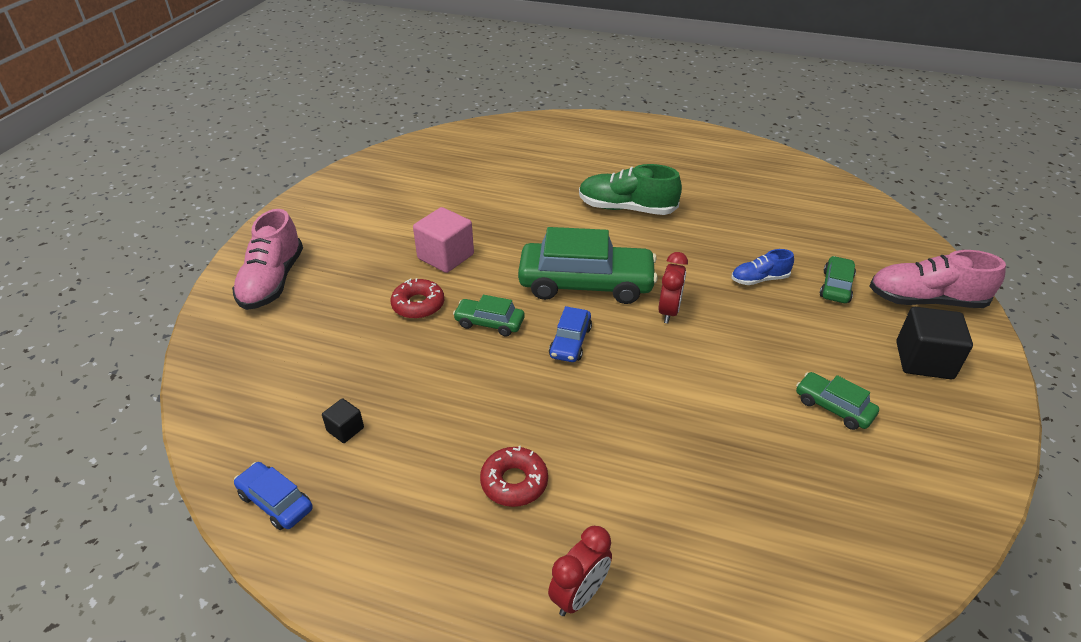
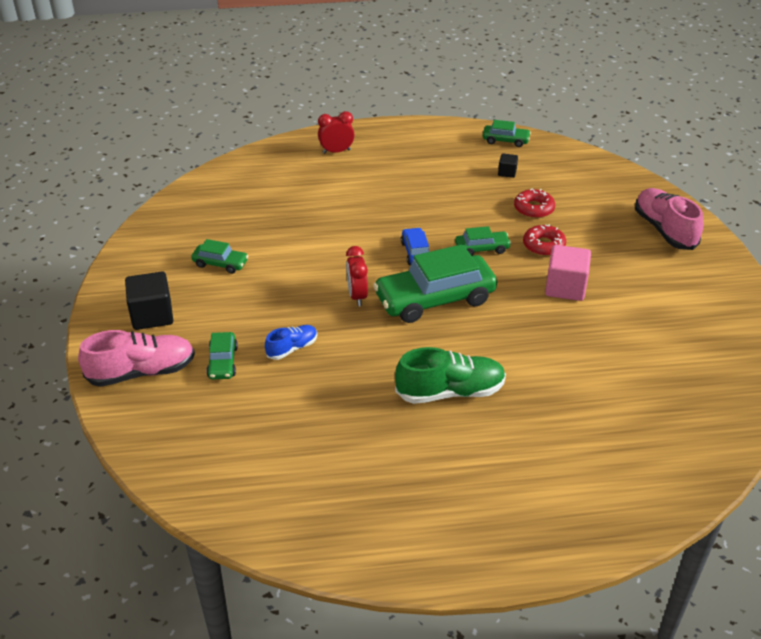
camera: 155 degrees right, 0 degrees up
(276, 502) = (505, 140): blue car -> green car
(514, 482) = (396, 177): red donut -> red donut (533, 209)
(579, 595) = (336, 151): red clock -> red clock turned 60 degrees clockwise

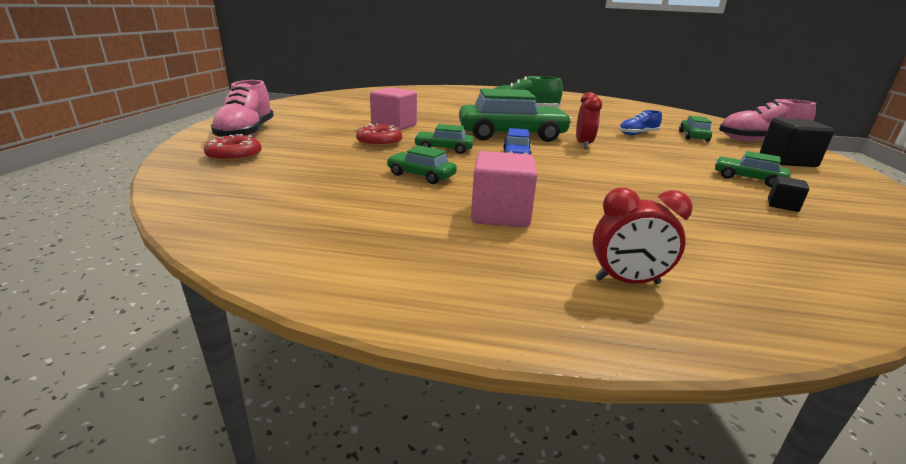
camera: 165 degrees left, 15 degrees down
(403, 179) = (500, 214): none -> pink cube
(505, 140) = (263, 237): green car -> green car (421, 175)
(507, 172) = (331, 196): black cube -> black cube (782, 205)
(533, 209) = (350, 162): red donut -> red donut (234, 156)

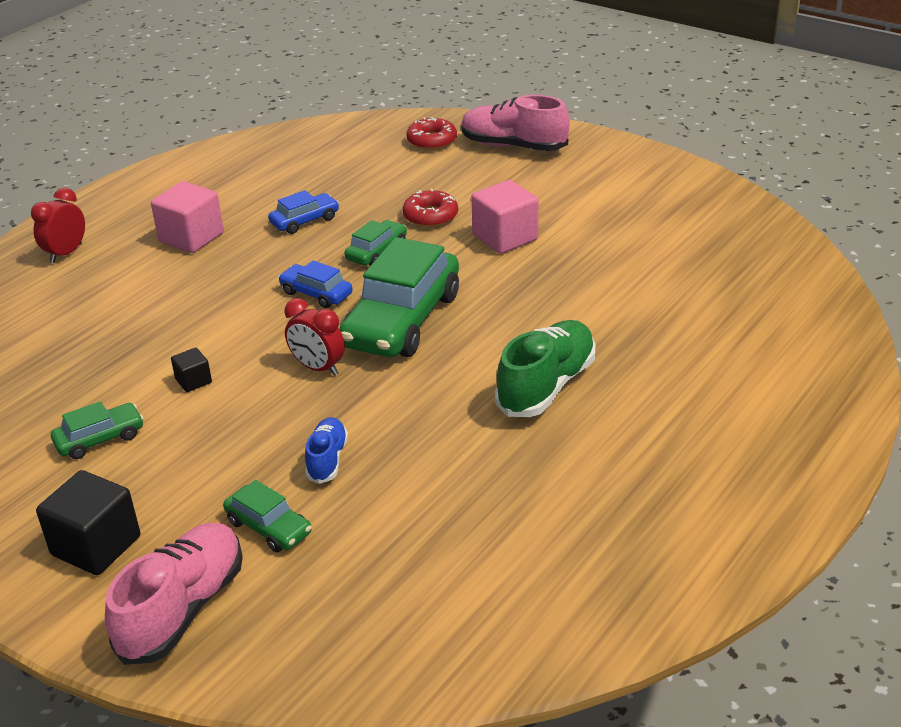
camera: 120 degrees right, 10 degrees up
(421, 175) = (305, 221): green car -> blue car
(782, 205) = (39, 408): black cube -> black cube (193, 381)

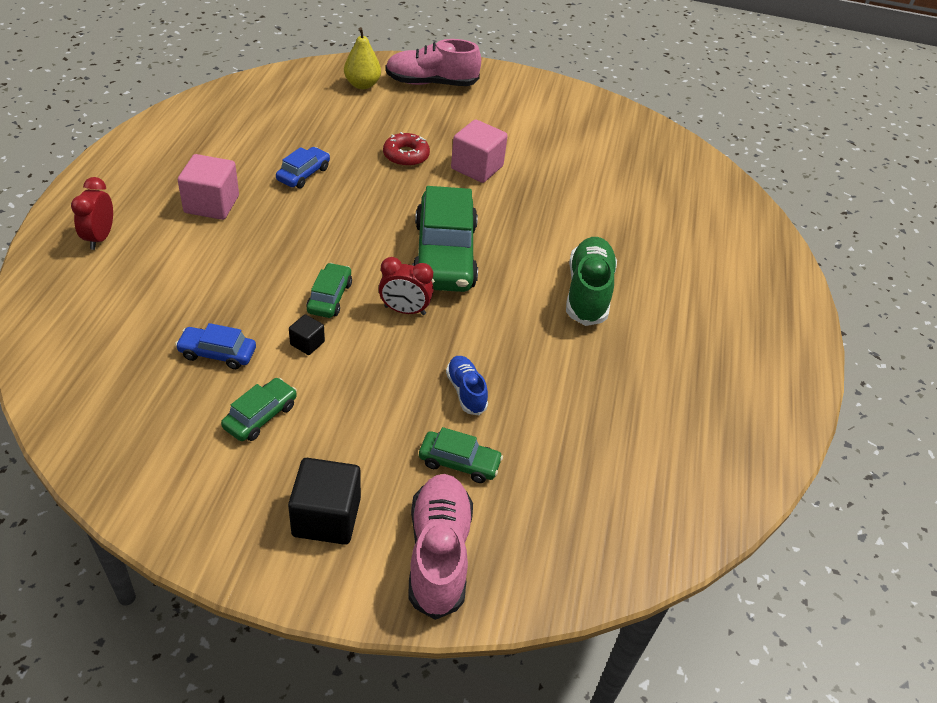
camera: 30 degrees left, 10 degrees up
(316, 293) = (358, 241): blue car -> blue car (217, 353)
(377, 251) = (383, 195): green car -> green car (330, 297)
(432, 141) = (362, 85): red donut -> yellow pear

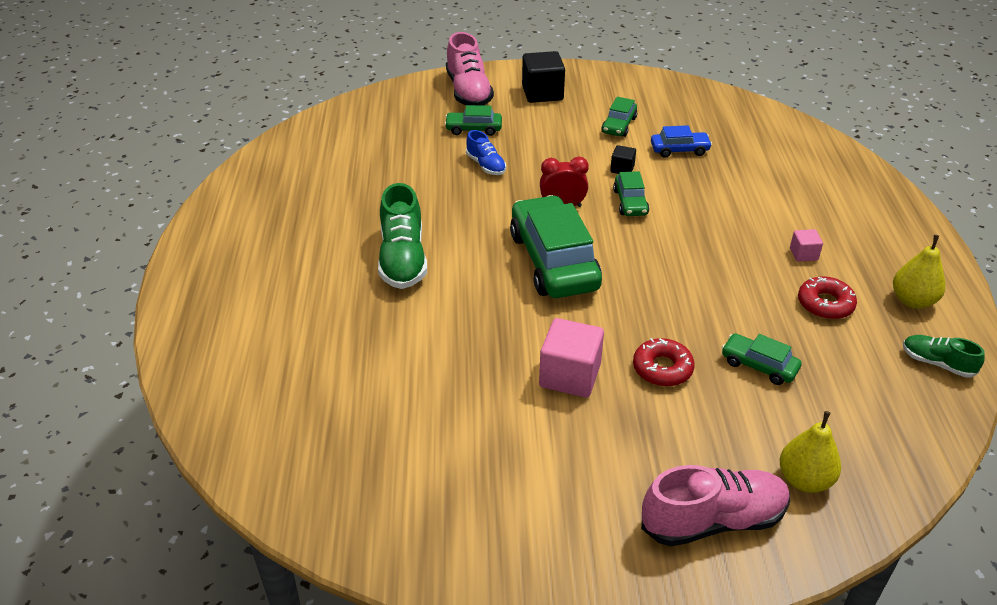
camera: 170 degrees right, 5 degrees down
(100, 238) = (856, 203): red clock -> none
(167, 149) = (912, 301): none -> yellow pear
(205, 112) = (937, 363): none -> green shoe
(211, 204) = (803, 254): pink cube -> pink cube, size x0.51
(240, 164) = (825, 304): none -> red donut
(303, 174) = (752, 310): blue car -> none
(334, 141) = (759, 365): none -> green car

